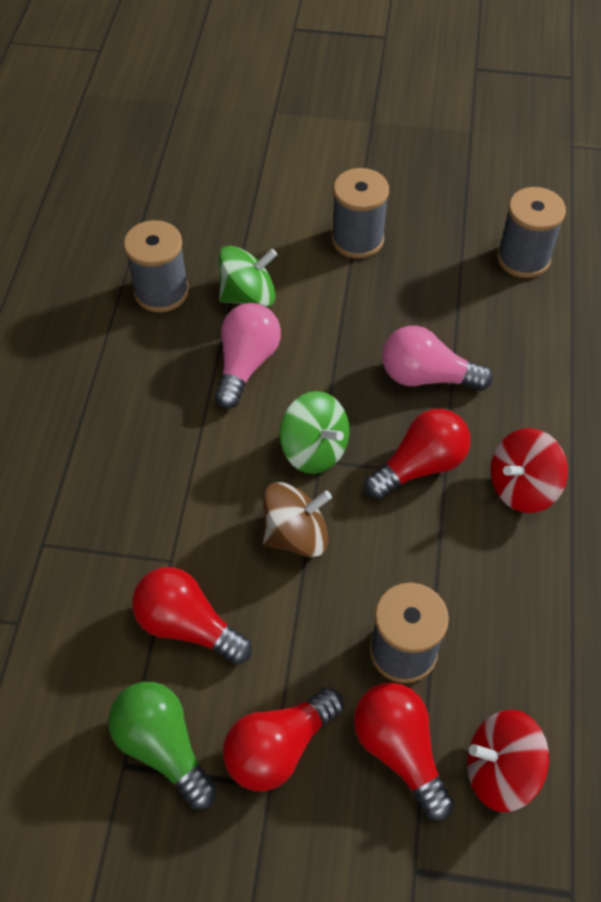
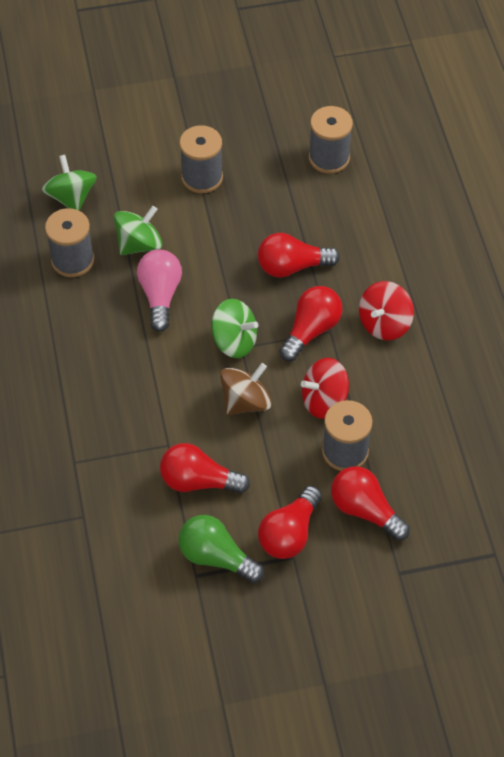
camera: 20 degrees left, 0 degrees up
(194, 220) = (71, 197): none -> green spinning top
(426, 376) = (292, 266): pink light bulb -> red light bulb
(500, 770) = (430, 501): red spinning top -> red spinning top (324, 400)

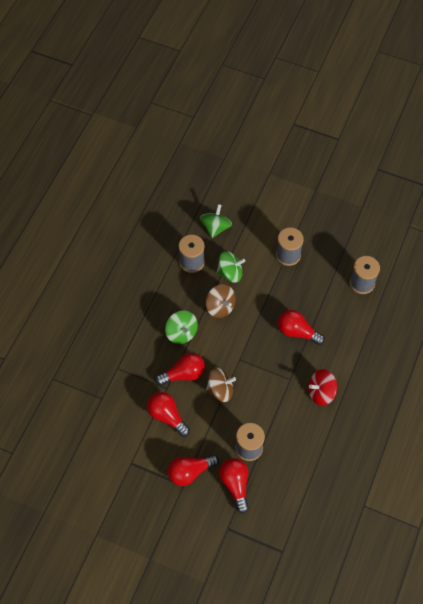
camera: 35 degrees right, 5 degrees up
(160, 295) = (220, 307): pink light bulb -> brown spinning top
(216, 557) = (147, 460): green light bulb -> none
(234, 341) = (238, 354): green spinning top -> green spinning top (181, 333)
(311, 330) = (281, 372): red light bulb -> red light bulb (184, 374)
(324, 400) = (259, 414): red spinning top -> none

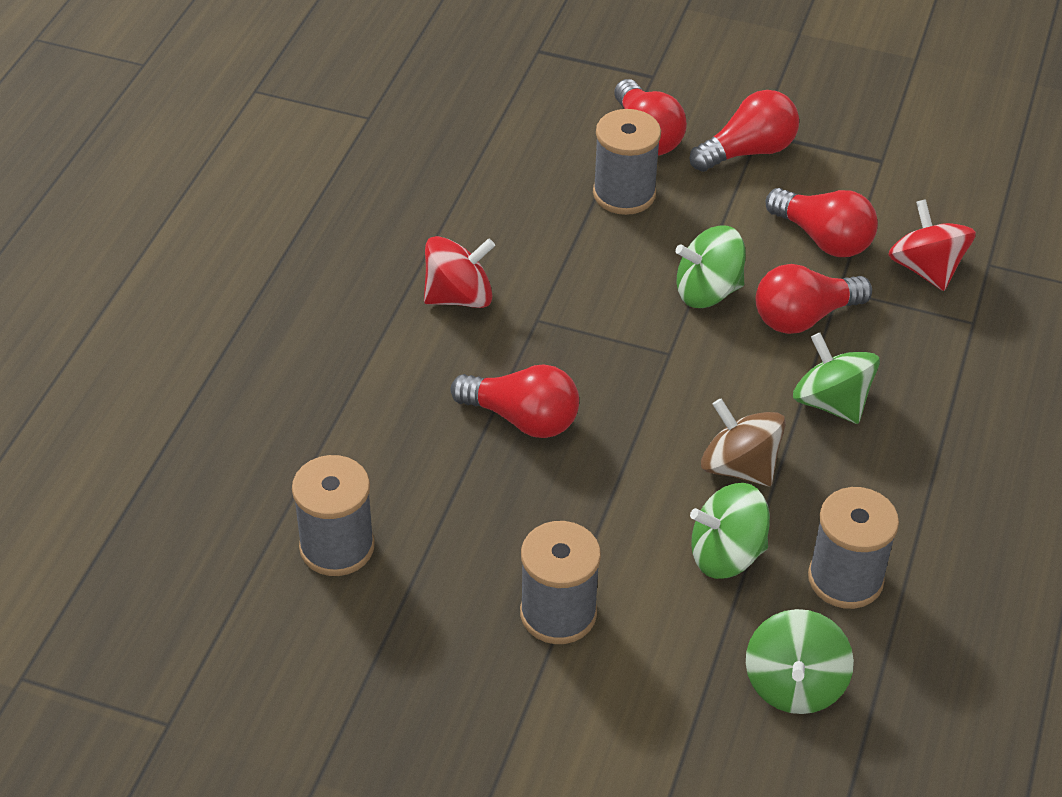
camera: 175 degrees right, 15 degrees down
(128, 397) = (926, 269): none -> red spinning top
(220, 390) = (708, 291): brown spinning top -> green spinning top

